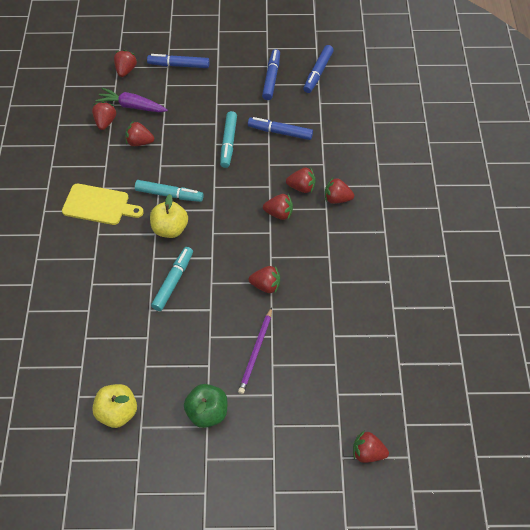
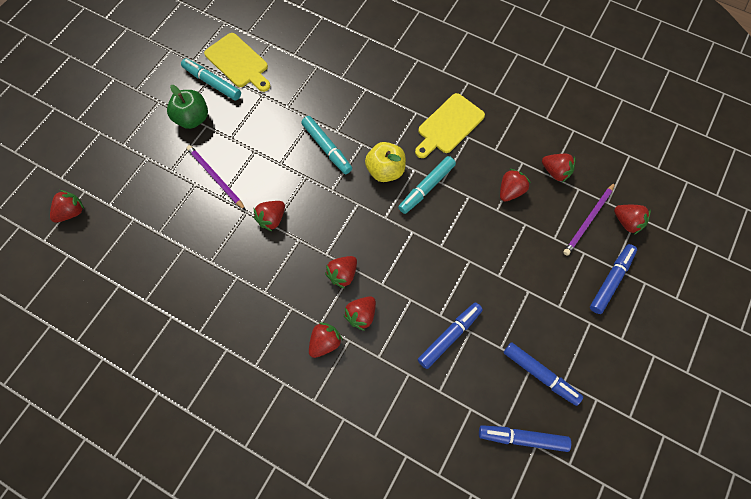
camera: 120 degrees right, 10 degrees up
(117, 412) = (238, 62): yellow apple -> yellow cutting board
(132, 106) = (567, 205): purple carrot -> none
(137, 91) = (588, 220): none -> purple pencil
(228, 143) = (463, 274): turquoise marker -> turquoise marker (212, 83)
(318, 73) = (522, 438): blue marker -> blue marker turned 45 degrees counterclockwise

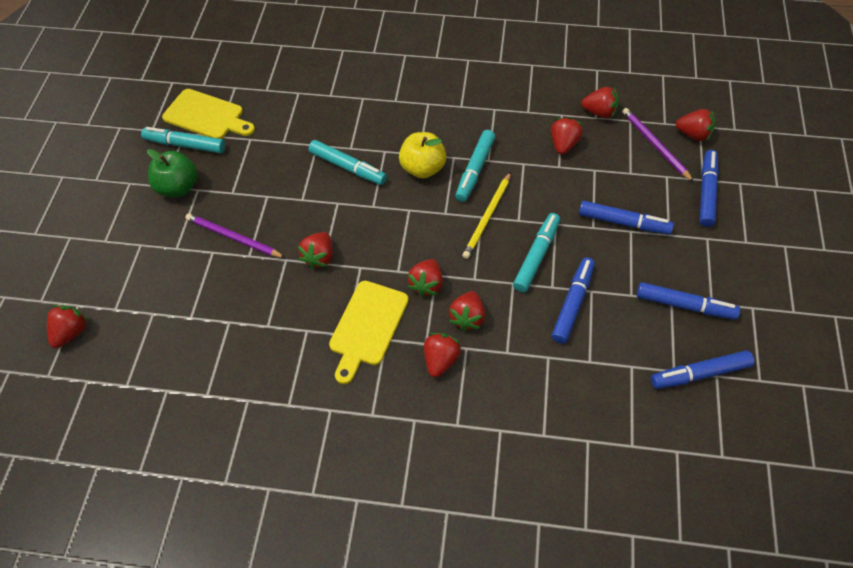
camera: 20 degrees left, 10 degrees down
(417, 234) = (487, 217): none -> yellow pencil
(440, 283) = (536, 256): none -> turquoise marker
(449, 126) = (469, 105): yellow cutting board -> yellow cutting board (367, 327)
(526, 281) = (623, 222): none -> blue marker
(588, 220) = (655, 145): purple pencil -> purple pencil turned 135 degrees clockwise

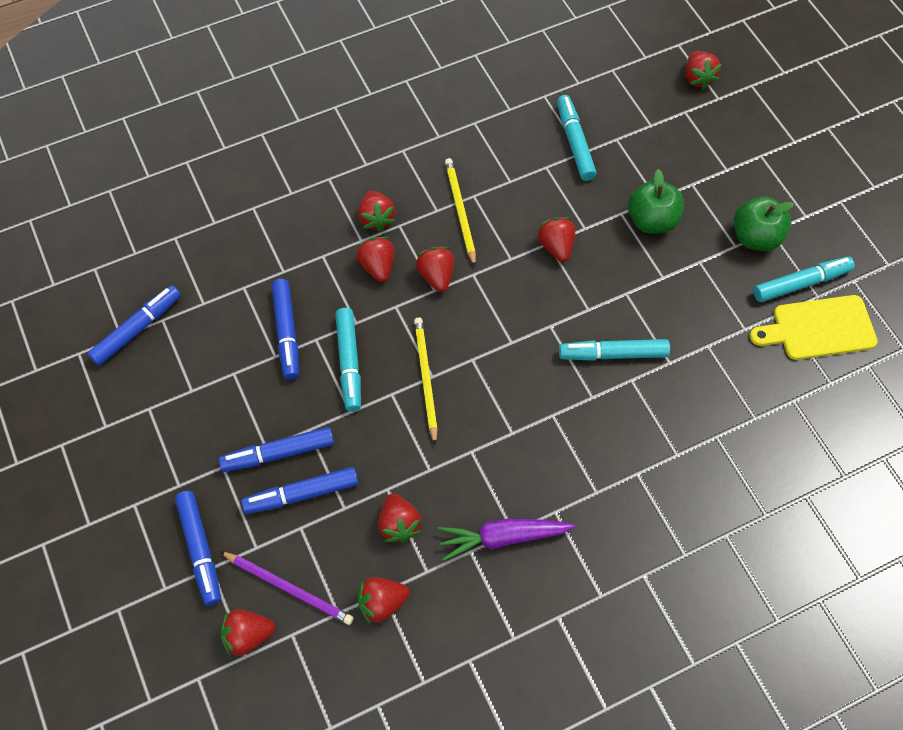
camera: 145 degrees right, 5 degrees up
(233, 237) = (652, 220): purple pencil -> green apple
(367, 327) = (460, 211): yellow cutting board -> yellow pencil
(423, 168) = (534, 399): yellow apple -> none
(475, 170) = (477, 429): turquoise marker -> turquoise marker (574, 142)
(503, 108) = (503, 537): none -> purple carrot
(685, 305) = (175, 391): blue marker -> blue marker (301, 494)

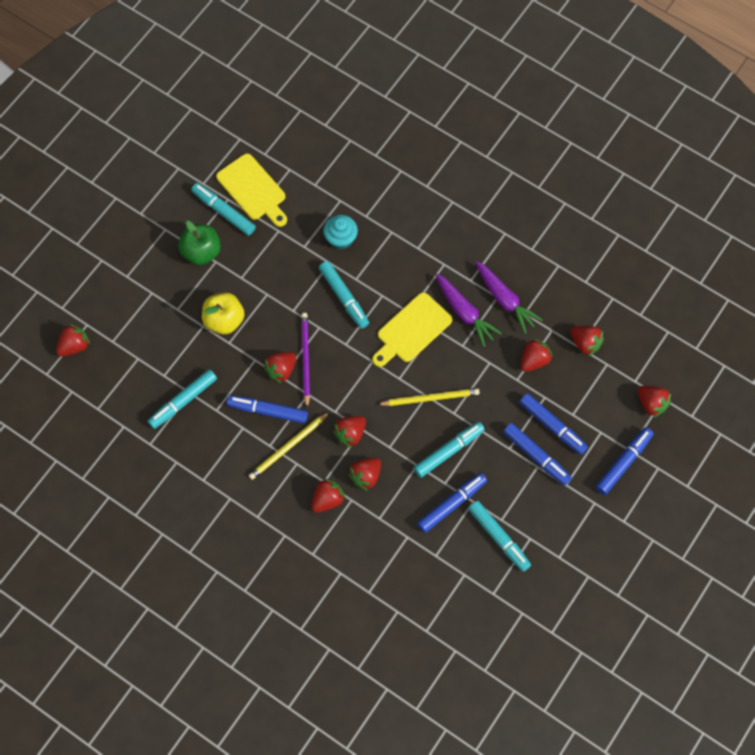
camera: 120 degrees left, 5 degrees up
(137, 329) = (510, 605): blue marker -> blue marker (267, 411)
(215, 359) = (499, 538): none -> turquoise marker
(289, 588) = (611, 398): purple pencil -> purple pencil (305, 359)
(425, 378) = (430, 398): yellow pencil -> yellow pencil turned 150 degrees counterclockwise
(513, 478) = (464, 312): none -> purple carrot
(525, 405) = (412, 330): none -> yellow cutting board
(652, 220) = (224, 320): green apple -> yellow apple
(697, 390) = (340, 239): none -> turquoise cupcake

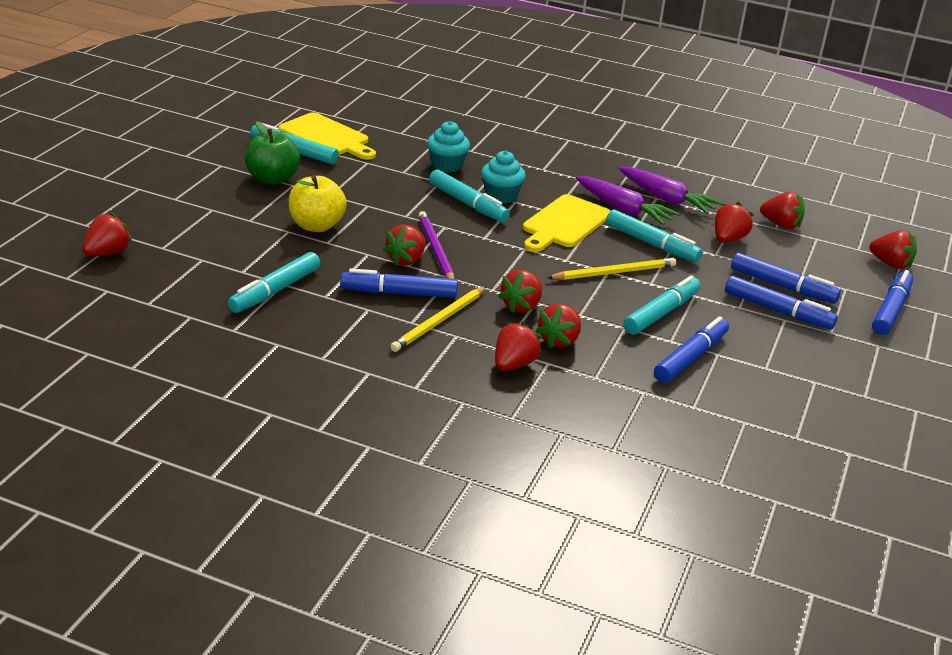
camera: 15 degrees left, 35 degrees down
(373, 287) = (501, 196): none -> turquoise cupcake
(499, 538) = (772, 383): turquoise marker -> turquoise marker (652, 244)

